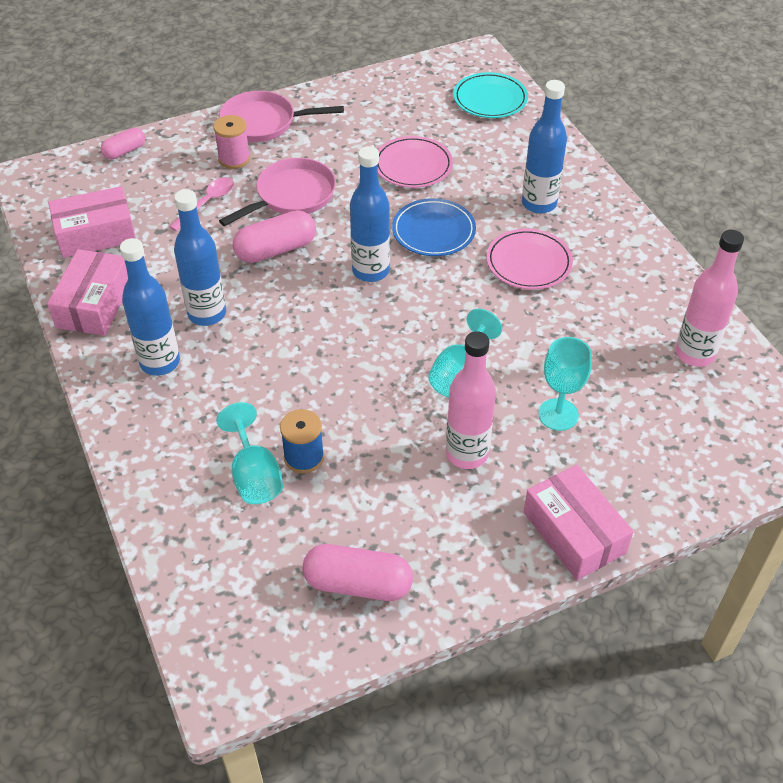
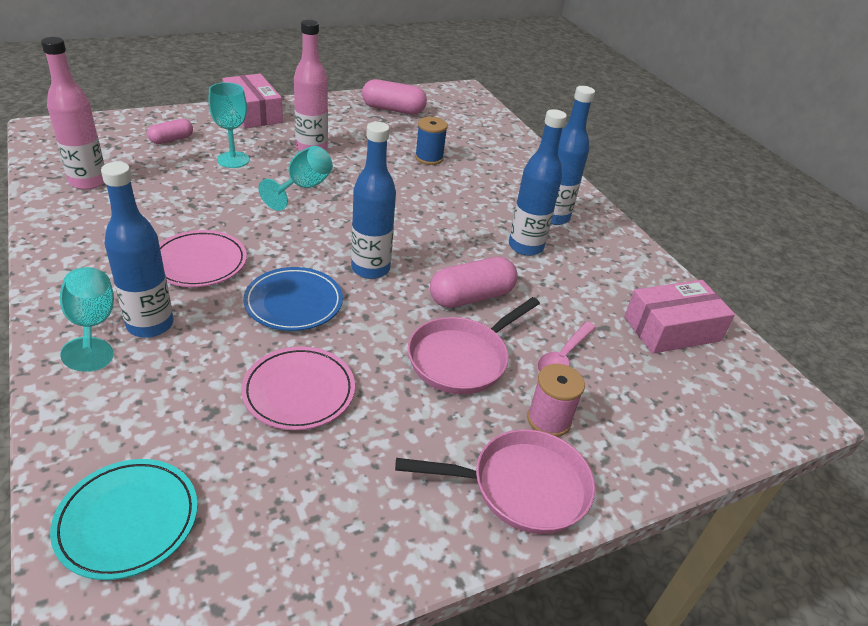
camera: 175 degrees right, 10 degrees down
(94, 304) = (632, 263): pink box -> none
(125, 151) = (704, 443): pink capsule -> pink capsule (171, 140)
(254, 475) = (462, 153): turquoise goblet -> turquoise goblet (92, 326)

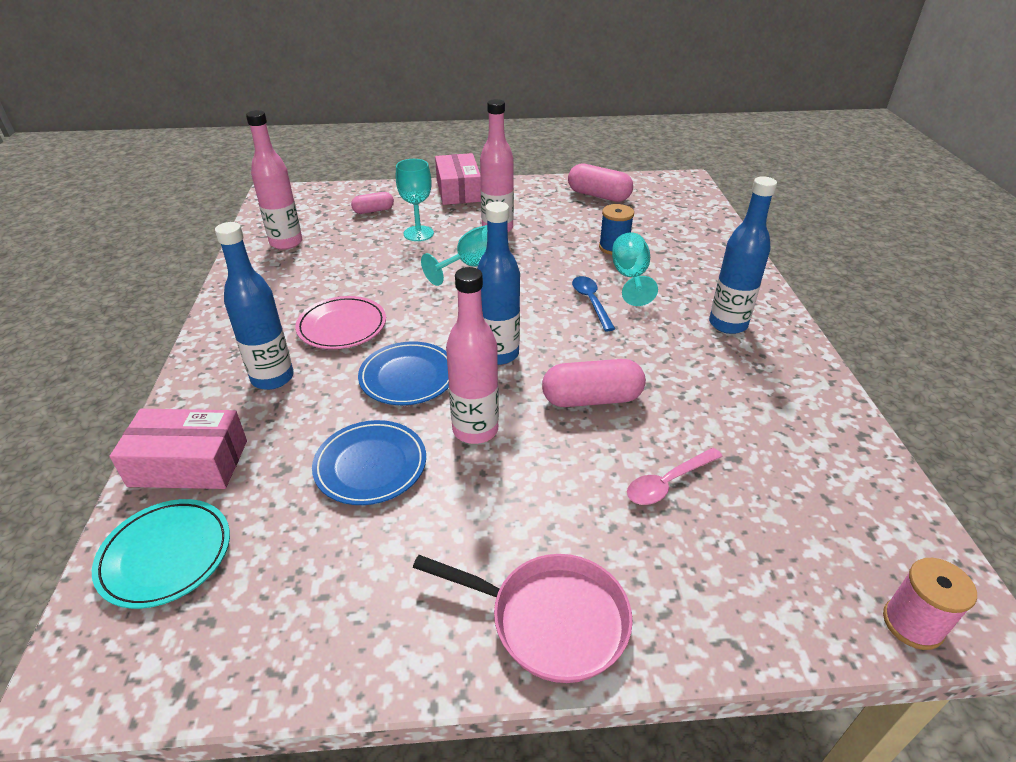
camera: 25 degrees right, 0 degrees up
(92, 326) = (226, 371): turquoise goblet -> turquoise goblet (630, 278)
(299, 391) = (370, 465): pink plate -> blue plate
(382, 341) = (475, 430): none -> pink bottle
(431, 210) = (591, 302): none -> blue spoon
(462, 358) = (550, 463): pink pan -> none
(525, 247) = (679, 353): blue bottle -> none
(549, 420) = (617, 551): pink spool -> pink spool (912, 624)
(672, 329) = (823, 475): pink box -> pink box (189, 463)

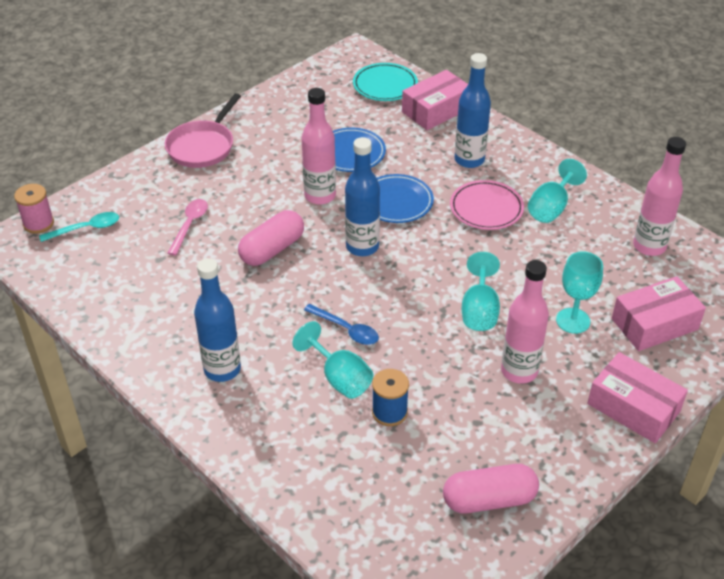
camera: 140 degrees right, 5 degrees up
(293, 299) = (551, 207): none -> turquoise goblet
(373, 211) = (654, 324): pink capsule -> pink box
(550, 620) = (203, 146): pink pan -> pink pan turned 45 degrees counterclockwise
(826, 564) = (86, 228): none -> turquoise spoon

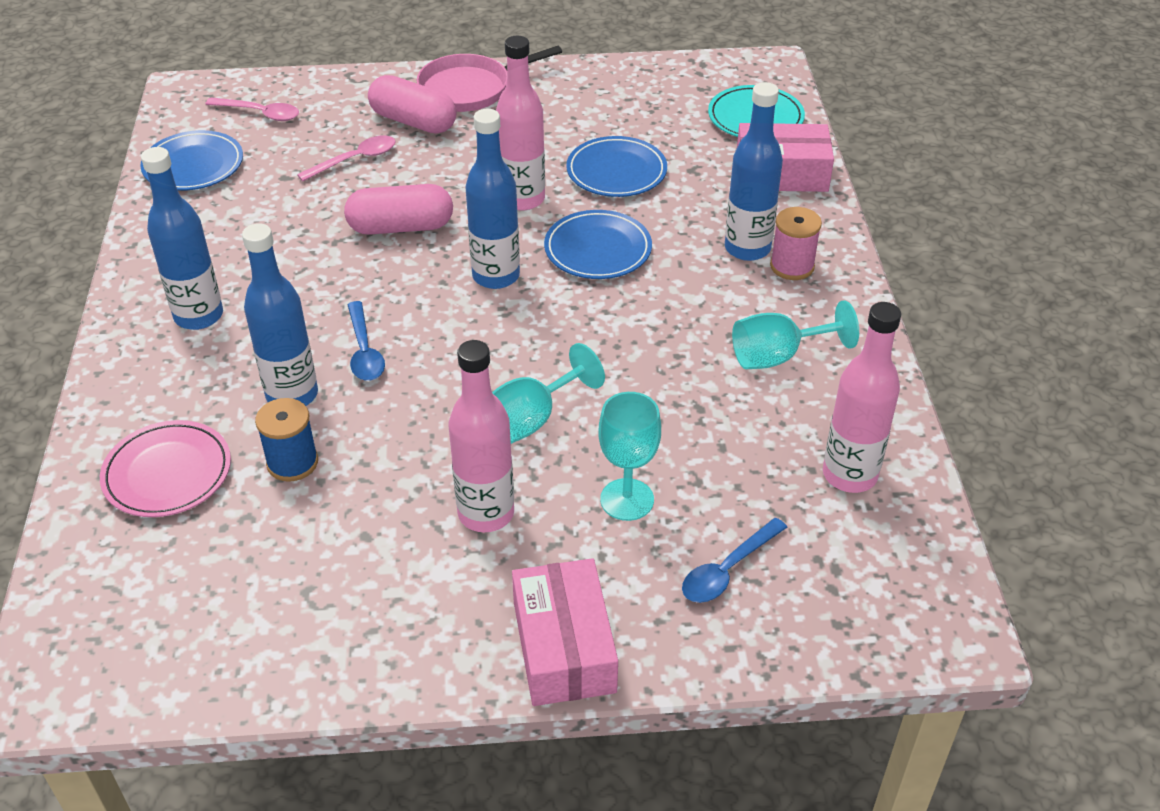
camera: 40 degrees right, 0 degrees up
(38, 223) = (227, 87): pink spool -> pink spool (792, 266)
(86, 228) = (260, 113): turquoise spoon -> pink spoon
(87, 284) = (193, 165): none -> blue plate
(339, 378) = (292, 395): turquoise goblet -> blue bottle
(486, 208) = (694, 313): pink plate -> pink plate (167, 473)
(489, 499) = (266, 625): pink capsule -> pink capsule (413, 121)
(654, 324) = (727, 570): pink box -> blue spoon

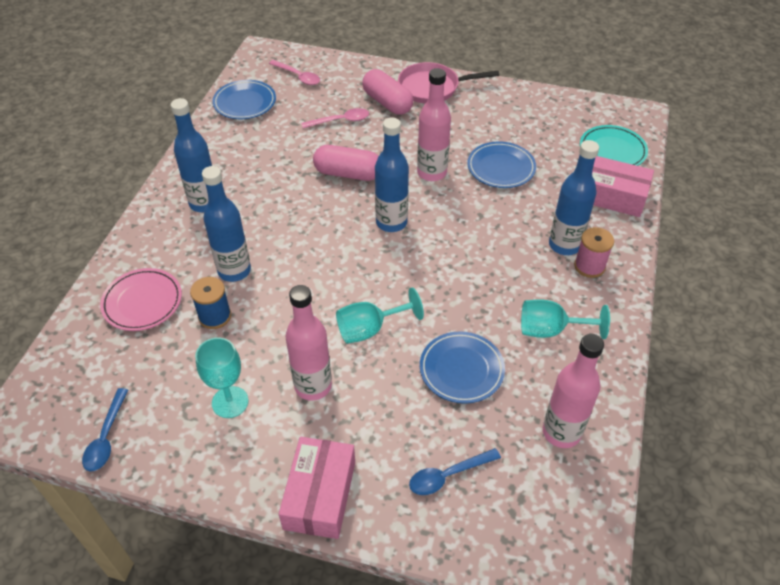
camera: 20 degrees right, 5 degrees up
(364, 351) = (289, 253): blue spoon -> blue spoon (106, 437)
(598, 249) = (464, 220): blue plate -> blue plate (461, 369)
(627, 499) = (405, 404): turquoise goblet -> turquoise goblet (230, 402)

